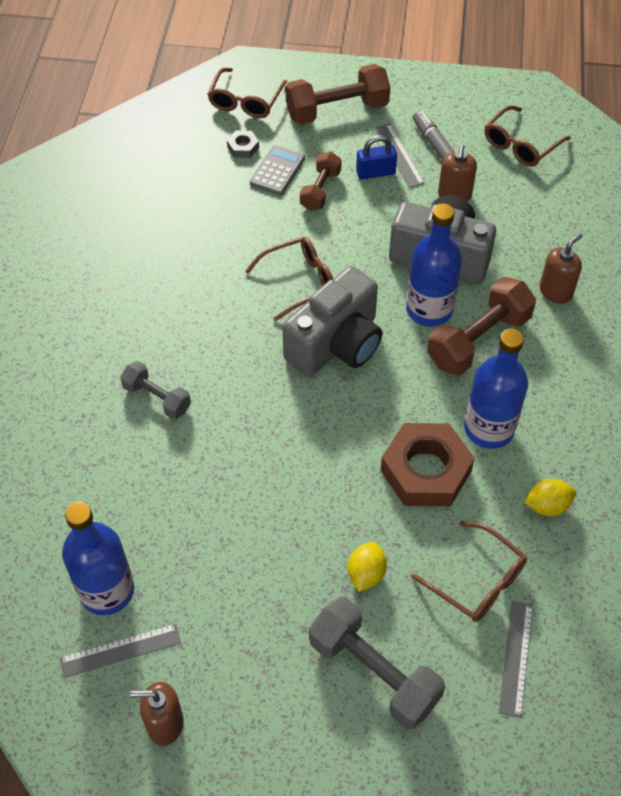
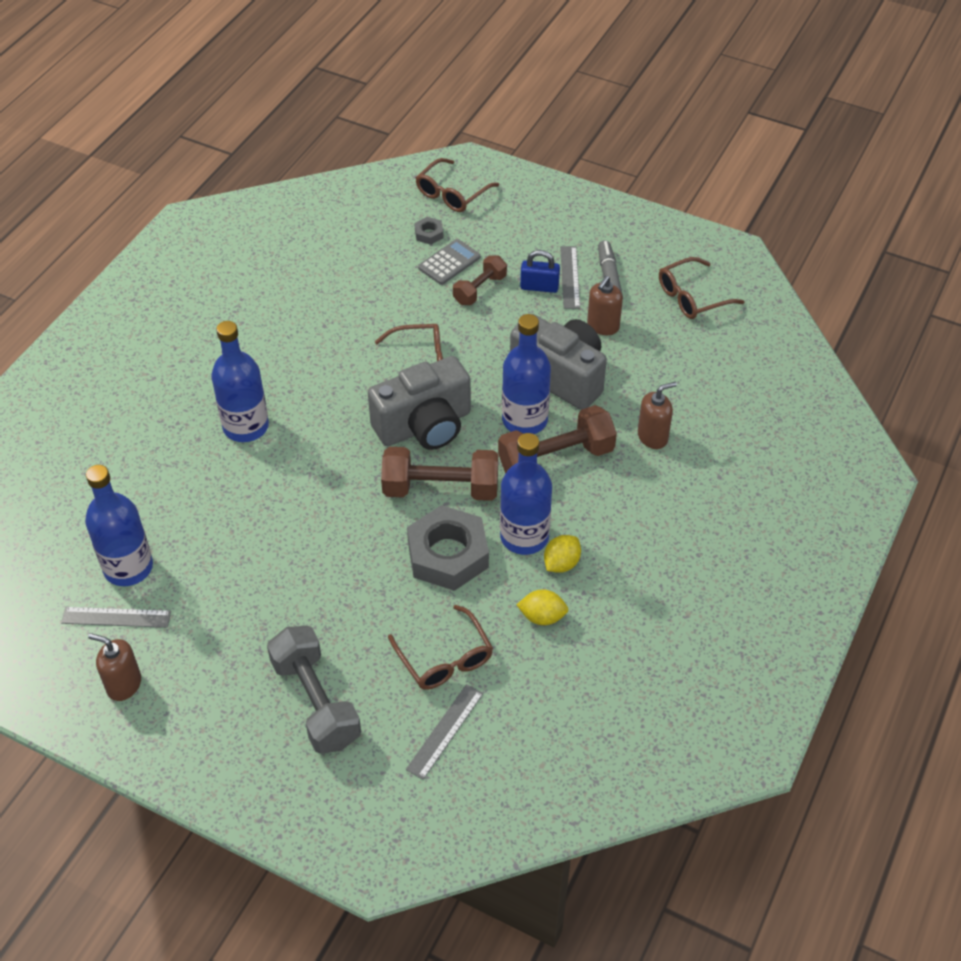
camera: 20 degrees right, 5 degrees down
(157, 398) = (246, 426): grey dumbbell -> blue bottle
(337, 110) = (532, 222): brown dumbbell -> brown dumbbell (440, 489)
(366, 574) = (350, 622): yellow lemon -> yellow lemon (561, 563)
(426, 471) = (448, 554): brown nut -> grey nut

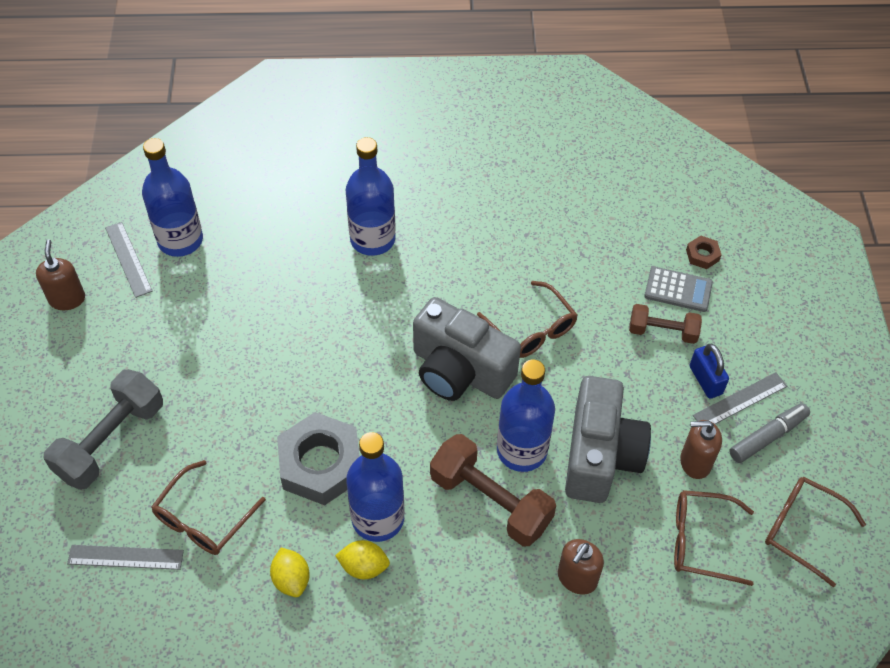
camera: 60 degrees right, 5 degrees up
(429, 234) = (702, 255): grey nut -> brown nut
(440, 489) = (393, 421): brown dumbbell -> none
(451, 194) = (770, 247): brown glasses -> brown glasses (700, 541)
(652, 437) = (577, 578): brown soap dispenser -> brown soap dispenser turned 90 degrees clockwise

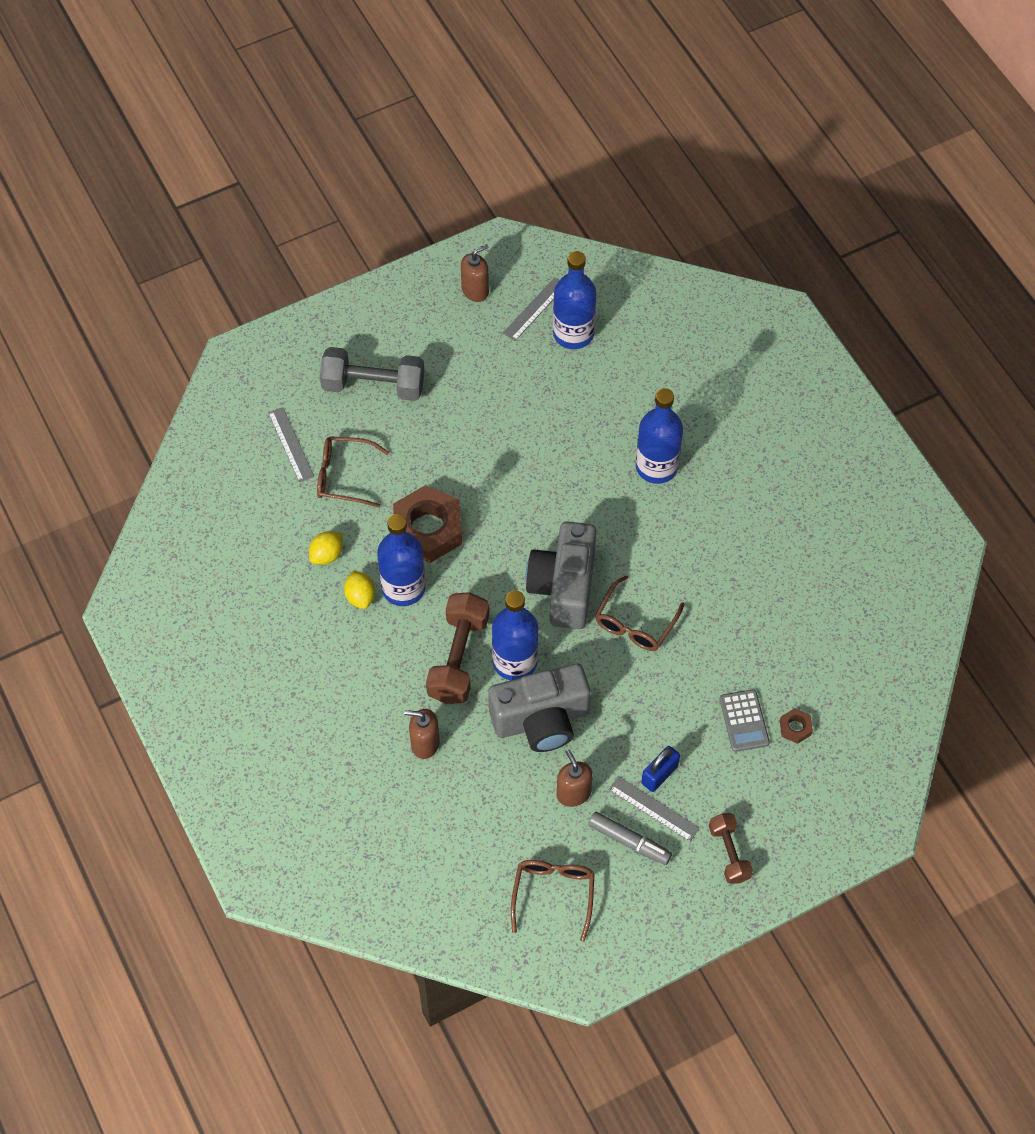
camera: 65 degrees right, 5 degrees up
(320, 464) = (428, 529): grey nut -> brown nut
(662, 332) = (691, 724): brown dumbbell -> brown dumbbell (729, 853)
(700, 541) = (502, 821): brown glasses -> none

